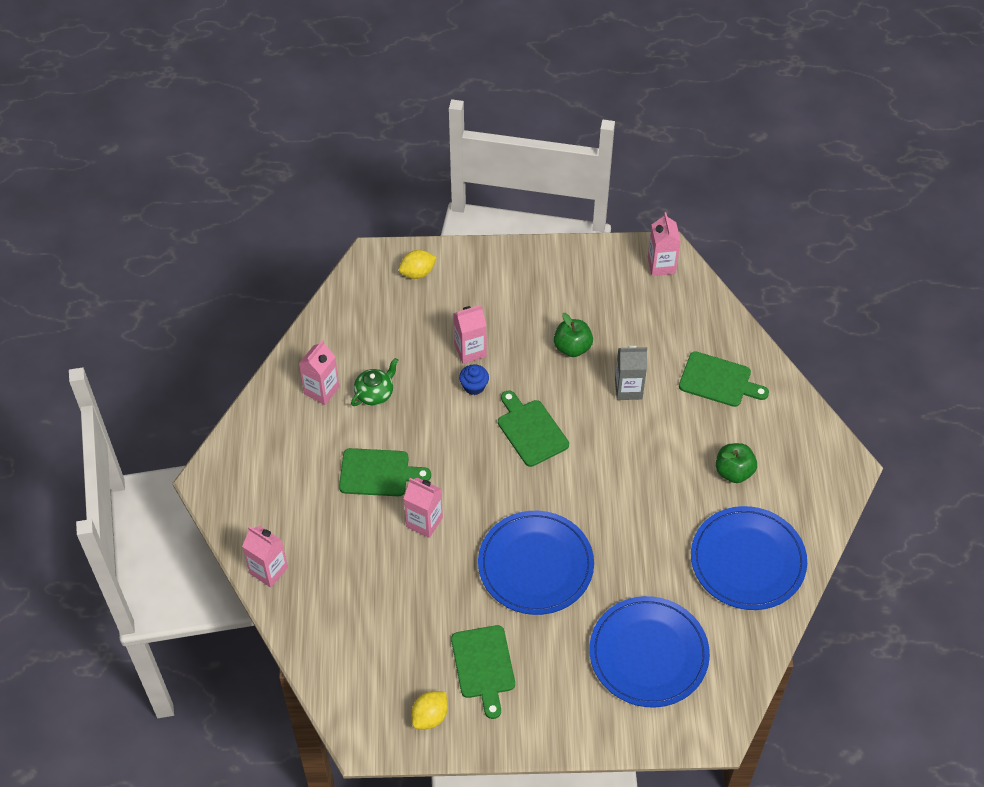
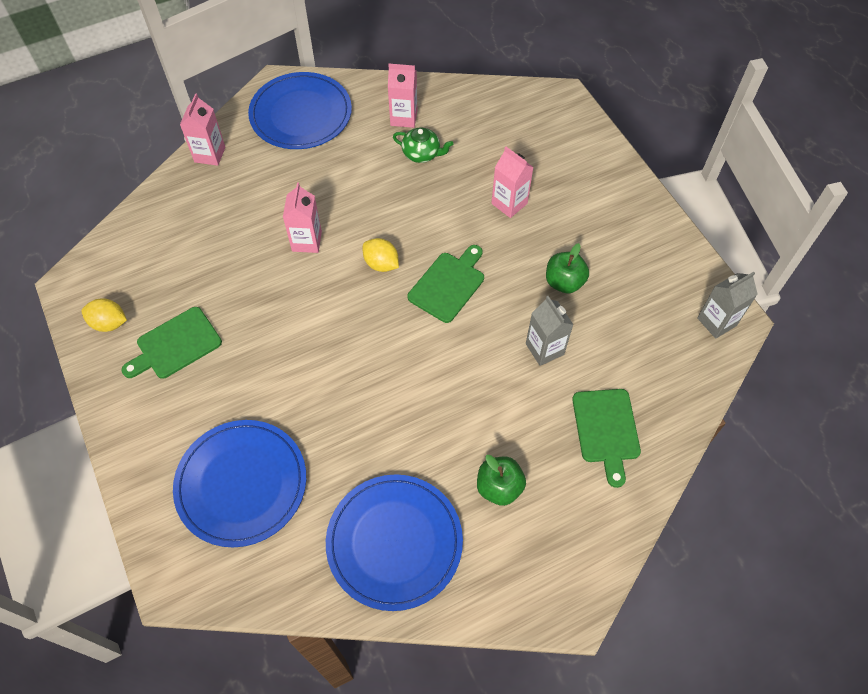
camera: 65 degrees right, 5 degrees up
(378, 473) = (341, 188): green cutting board -> none
(417, 273) = (569, 133): yellow lemon -> yellow lemon (381, 264)
(474, 386) = (471, 221): blue cupcake -> none
(535, 565) = (301, 345): blue plate -> blue plate (301, 114)
(661, 265) = (716, 322): pink carton -> grey carton

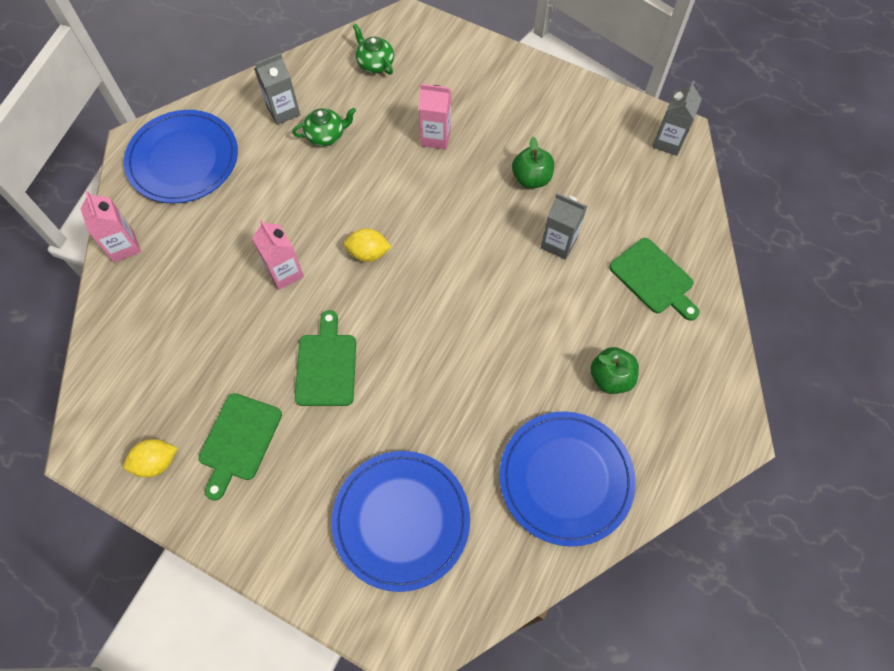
camera: 35 degrees left, 5 degrees up
(403, 118) = (283, 111): pink carton -> grey carton
(448, 285) = (440, 237): green cutting board -> green cutting board (326, 365)
(506, 118) = (375, 63): none -> green teapot

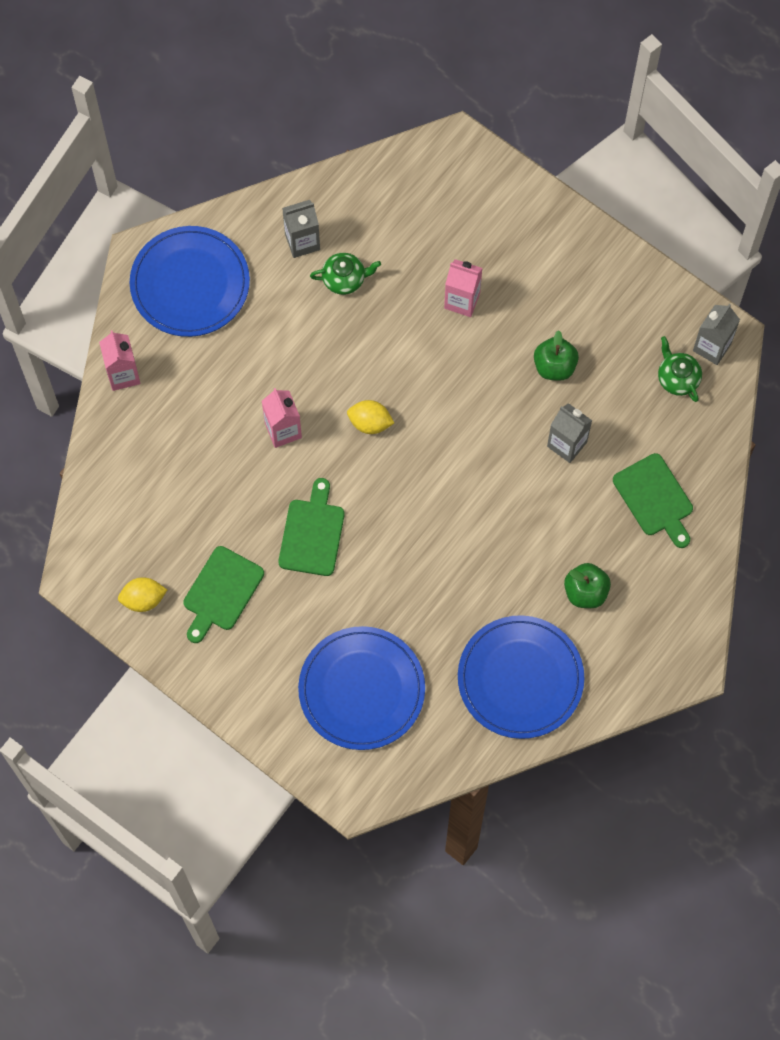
camera: 10 degrees right, 5 degrees up
(375, 63) = (410, 197): green teapot -> green teapot (677, 378)

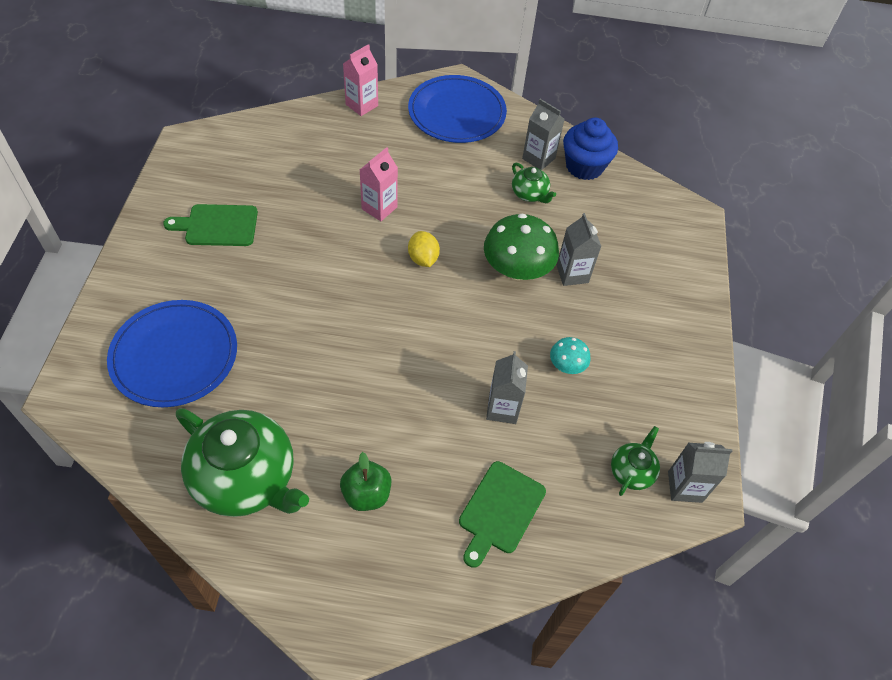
camera: 55 degrees right, 15 degrees down
(143, 599) = (186, 183): yellow lemon -> none
(312, 533) = (302, 262): green cutting board -> none
(338, 205) = (584, 166): none -> blue cupcake
(429, 346) = (517, 269): none -> green mushroom
(462, 300) = (572, 274): pink carton -> grey carton
(520, 678) = (246, 478): blue plate -> green teapot
(554, 366) = (567, 365): green apple -> turquoise mushroom

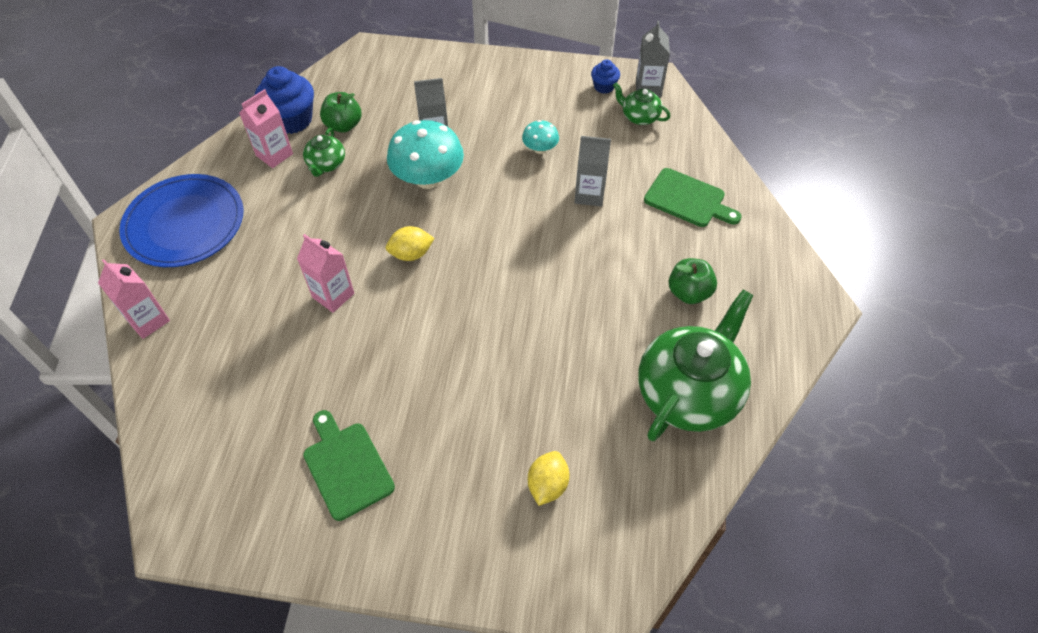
camera: 85 degrees left, 0 degrees up
(174, 355) = (547, 485): blue plate -> yellow lemon
(218, 225) = (346, 466): green cutting board -> green cutting board turned 150 degrees clockwise
(517, 269) = (428, 178): green mushroom -> turquoise mushroom
(529, 194) = (326, 164): green teapot -> green teapot turned 135 degrees clockwise
(538, 158) = (274, 155): grey carton -> pink carton
(581, 203) = (343, 125): none -> green apple
(679, 436) = (604, 86): none -> blue cupcake

